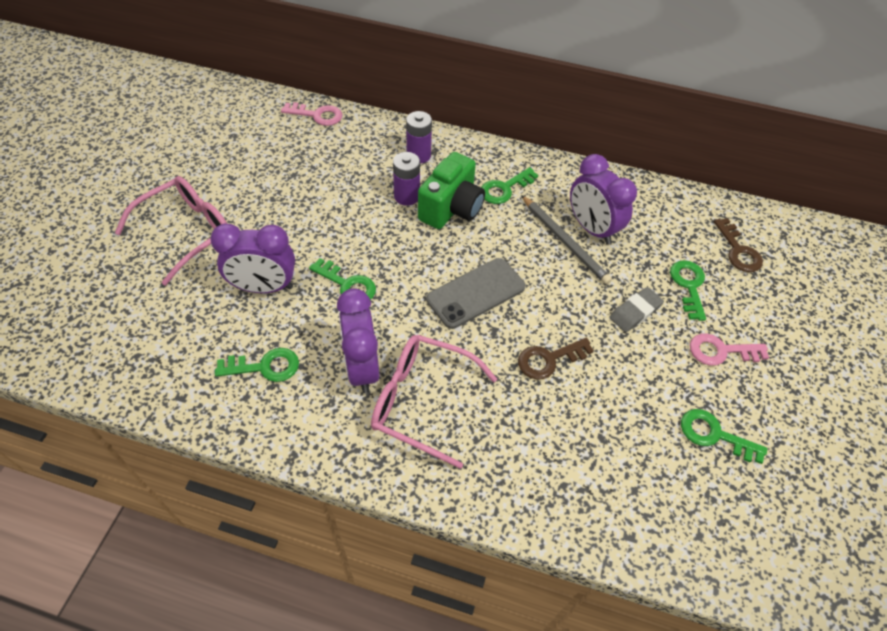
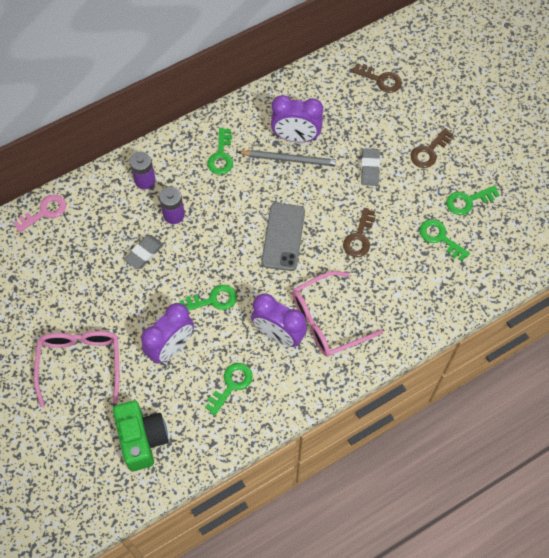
camera: 45 degrees left, 10 degrees up
(345, 202) = (144, 253): none -> grey eraser
(451, 209) = (208, 198): green camera -> green camera (142, 439)
(688, 285) = (378, 126): green key -> green key (440, 237)
(720, 351) = (429, 152): pink key -> brown key

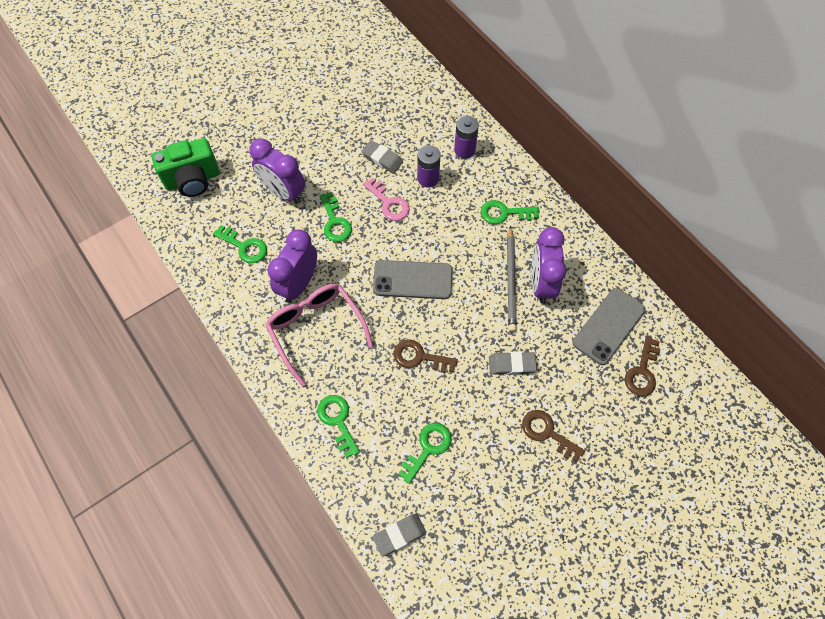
camera: 85 degrees right, 0 degrees up
(45, 212) = (419, 76): pink key -> pink key (389, 203)
(80, 363) = (267, 124): pink glasses -> none
(340, 95) = (608, 326): none -> grey phone
(467, 201) = (483, 481): green key -> green key (337, 420)
(509, 264) = (399, 535): none -> grey eraser

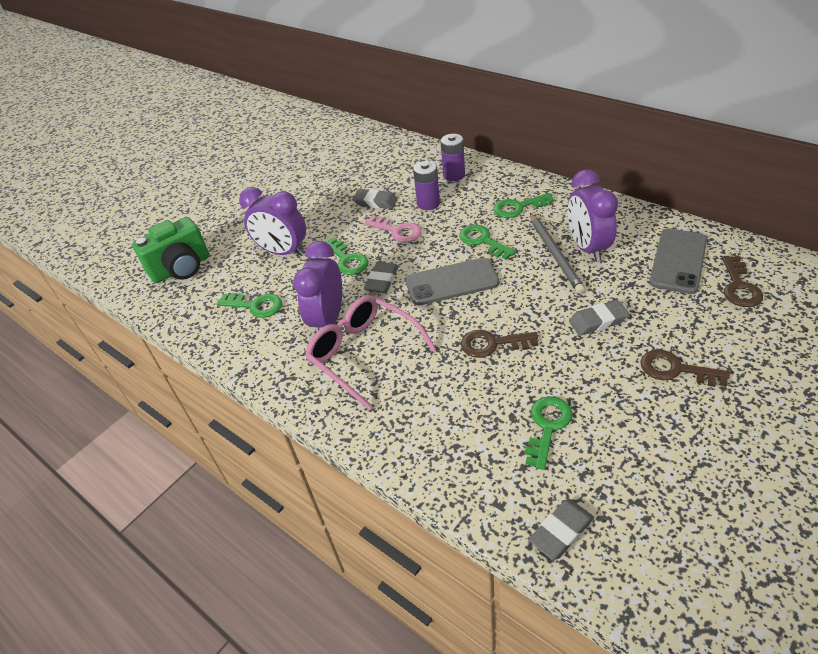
camera: 10 degrees left, 20 degrees down
(337, 420) = (426, 432): green key -> green key (482, 241)
(356, 257) = (382, 280): none -> grey eraser

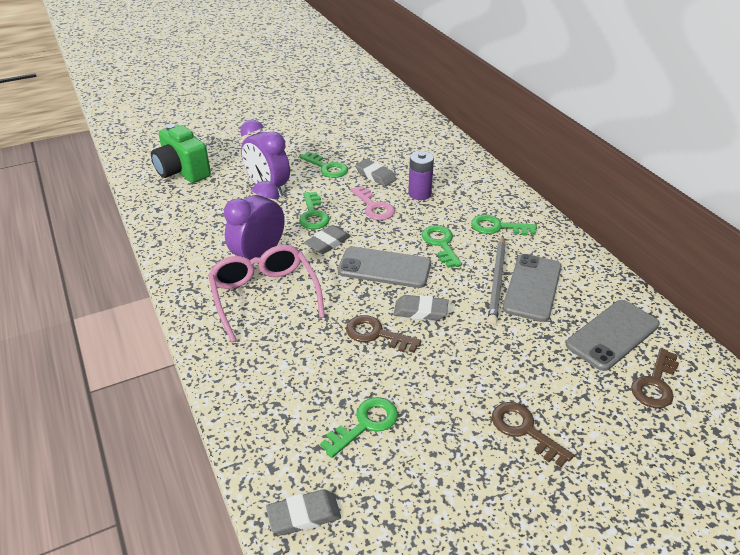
camera: 20 degrees right, 5 degrees down
(181, 268) = (182, 171): green camera -> green camera turned 60 degrees clockwise
(255, 306) = (213, 223): green key -> green key (327, 168)
(454, 175) = (462, 177): purple battery -> none
(587, 248) = (532, 287): purple clock -> grey phone
(598, 321) = (487, 355): grey eraser -> grey eraser (420, 311)

